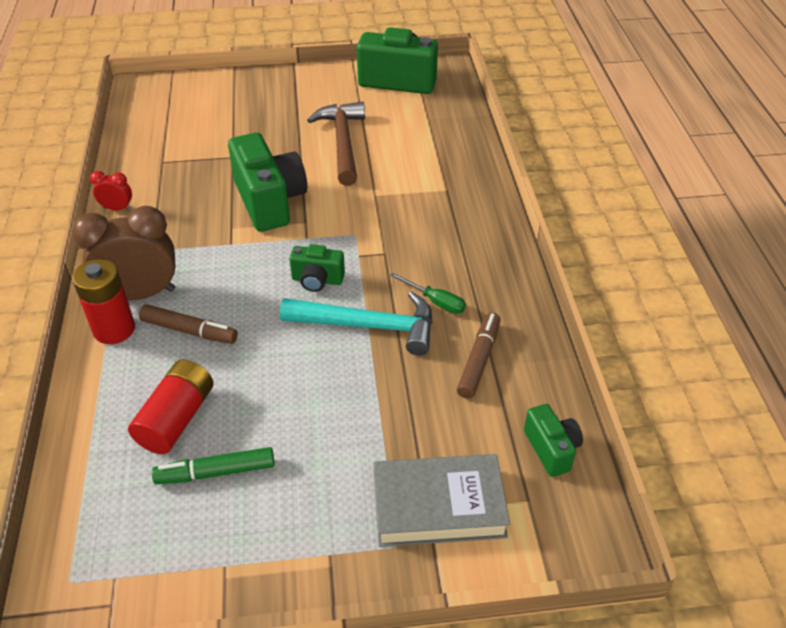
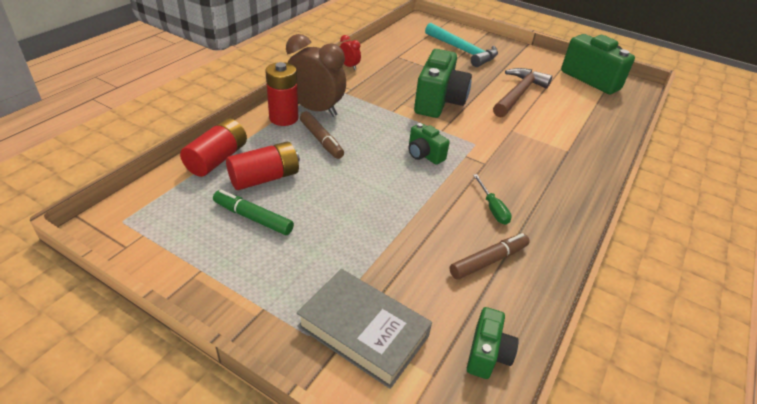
camera: 35 degrees right, 5 degrees down
(94, 432) = (217, 159): none -> red battery
(368, 326) = (430, 196): turquoise hammer -> turquoise hammer (462, 51)

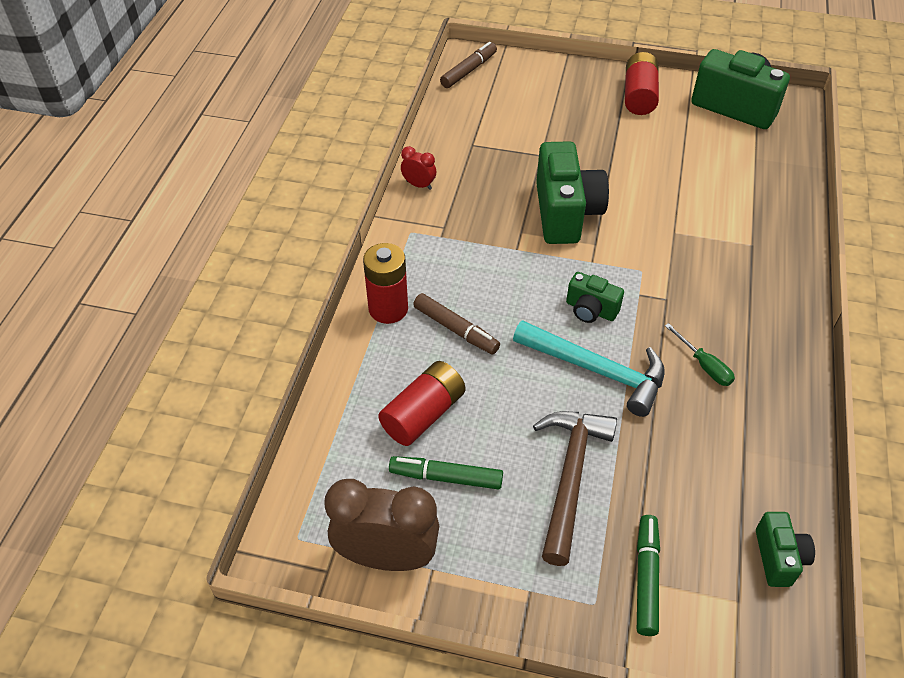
camera: 15 degrees left, 10 degrees up
(217, 159) = (348, 405): red battery -> red battery (639, 96)
(315, 109) = (419, 279): brown clock -> brown clock (387, 557)
(363, 331) = (646, 578): grey book -> green marker
(462, 51) = (551, 105): turquoise hammer -> turquoise hammer (596, 370)
(488, 261) = (731, 441): brown marker -> brown marker (469, 71)
(518, 94) = (656, 165): brown hammer -> brown hammer (570, 477)

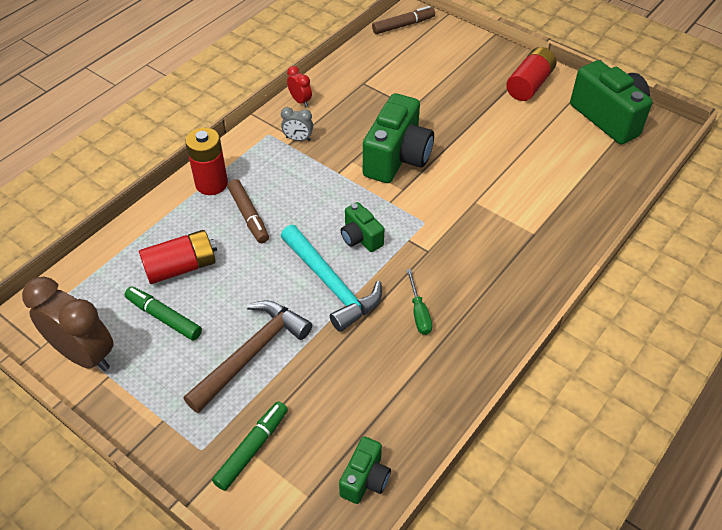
camera: 25 degrees right, 0 degrees up
(447, 227) = (298, 139): none -> grey clock

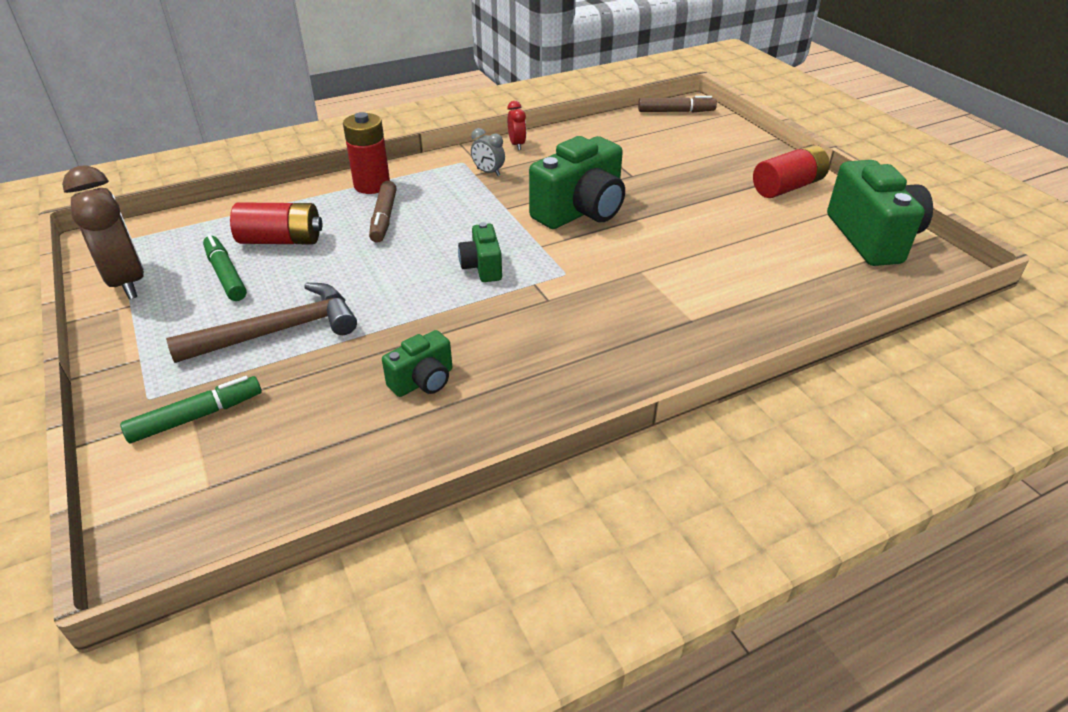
camera: 25 degrees right, 10 degrees down
(331, 284) = (415, 297): turquoise hammer -> none
(365, 479) = (285, 494): green camera -> green camera (423, 381)
(419, 313) = (489, 352): green screwdriver -> none

